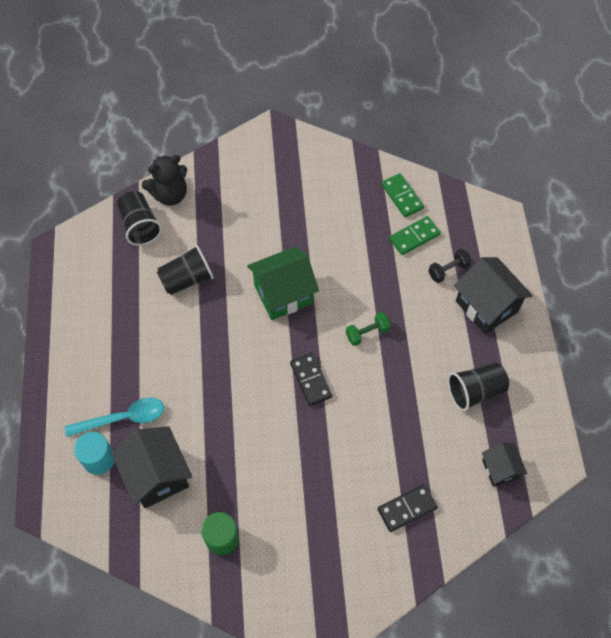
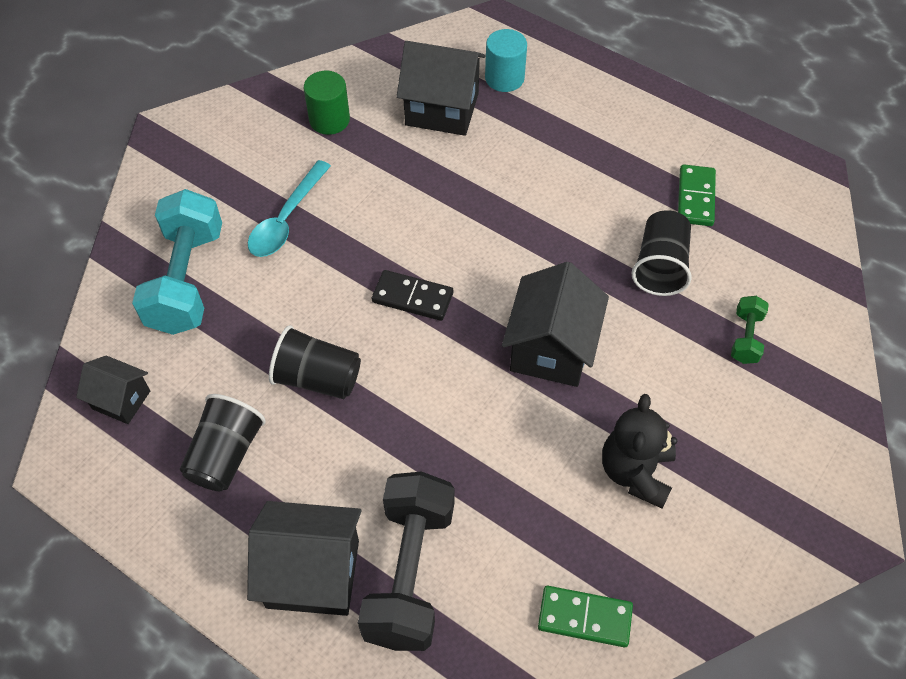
camera: 130 degrees right, 5 degrees down
(123, 418) = (530, 117): turquoise spoon -> turquoise spoon (286, 219)
(140, 226) = (784, 267): black cup -> black cup (317, 378)
(170, 195) = (814, 327): black teddy bear -> black teddy bear (635, 472)
(283, 294) = (551, 348): green house -> black house
(367, 333) = (414, 398): green dumbbell -> green dumbbell (745, 337)
(407, 508) = (186, 280): black domino -> turquoise dumbbell
(414, 237) = (501, 574): green domino -> green domino (695, 197)
(448, 270) = (410, 572): black dumbbell -> black dumbbell, size x2.15

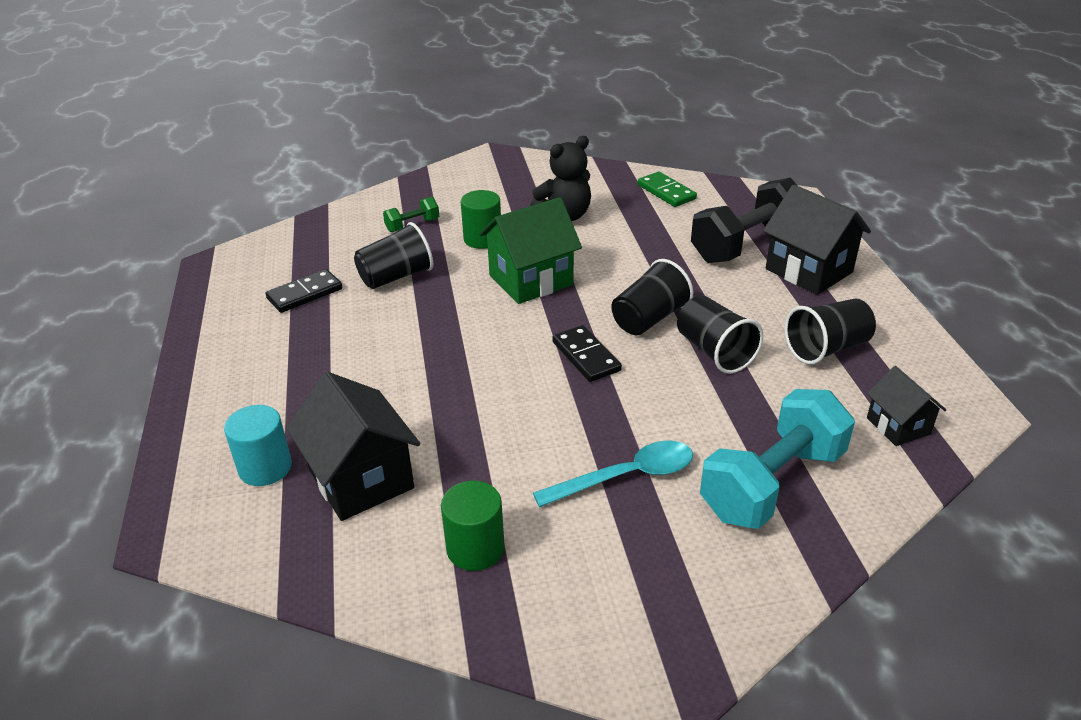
camera: 135 degrees left, 20 degrees down
(404, 377) = (649, 319): none -> black cup
(551, 348) = (531, 280): black house -> green house
(661, 370) = (482, 239): none -> green cylinder
(695, 197) = (305, 294): green domino -> black domino

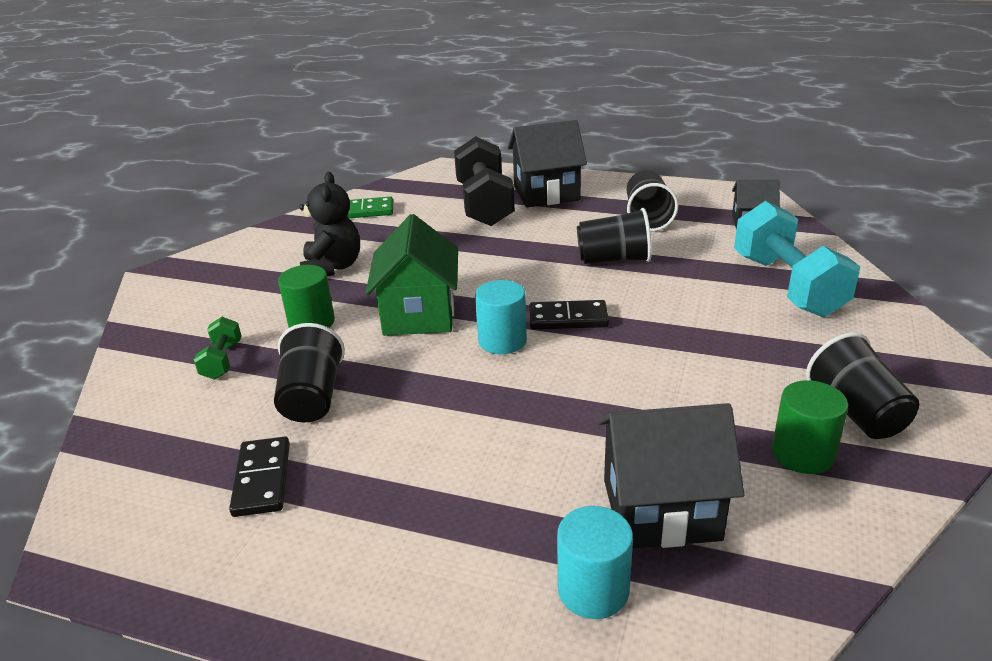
camera: 60 degrees left, 5 degrees down
(525, 333) = (502, 341): none -> turquoise cylinder
(626, 476) = (746, 345): turquoise spoon -> none
(649, 319) = (542, 273): black cup -> black cup (856, 412)

